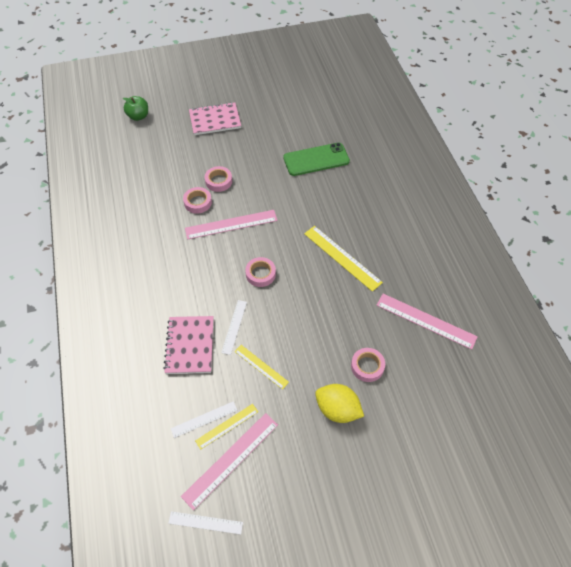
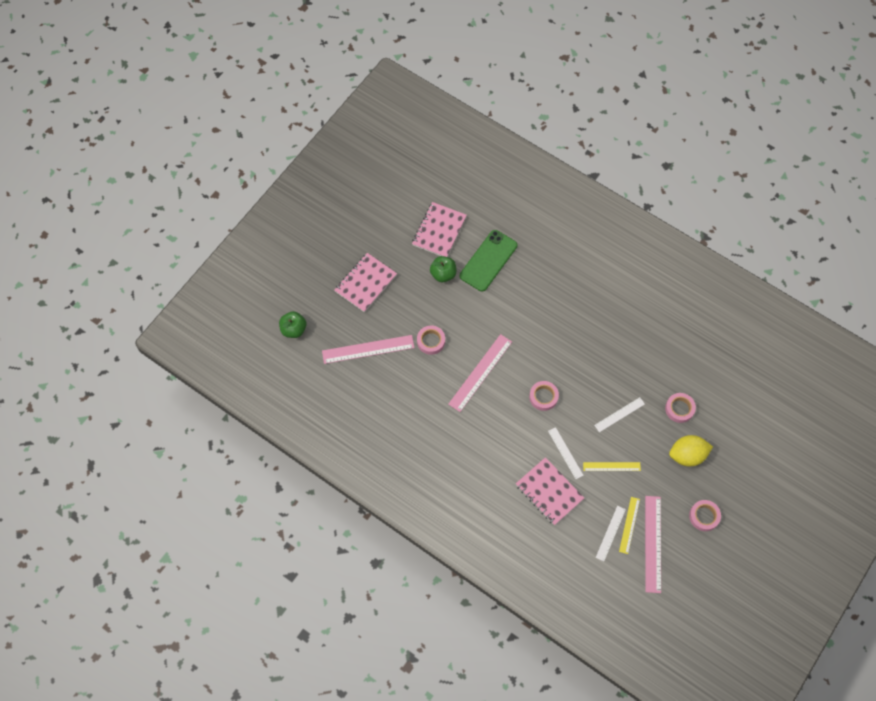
camera: 40 degrees left, 10 degrees up
(198, 202) = (434, 373): pink tape -> pink tape (704, 516)
(205, 522) = (675, 593): white ruler -> white ruler (619, 414)
(274, 147) = (443, 274): none -> green apple
(300, 121) = (439, 231): none -> pink notebook
(342, 257) = (588, 336): yellow ruler -> none
(426, 321) = (688, 343): pink ruler -> pink ruler (368, 349)

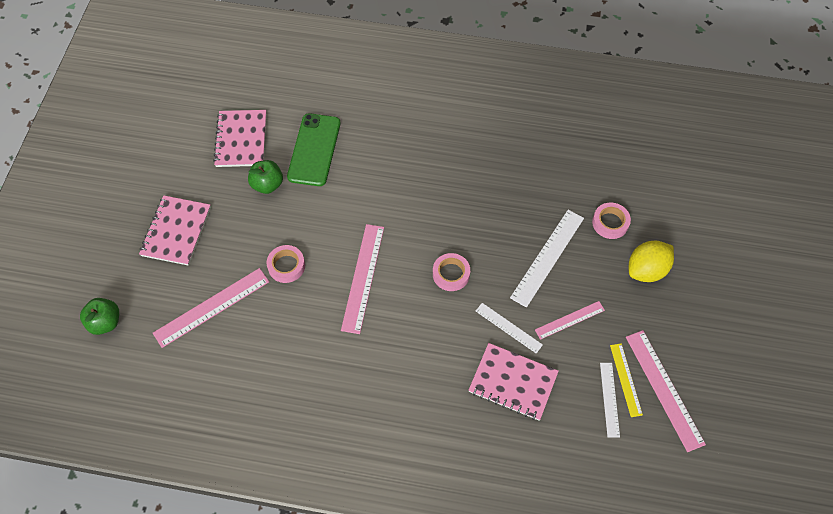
camera: 25 degrees left, 5 degrees down
(611, 466) = (569, 320): yellow ruler -> pink ruler
(619, 414) = (547, 257): white ruler -> white ruler, size x1.67
(704, 516) = (703, 331): pink tape -> none

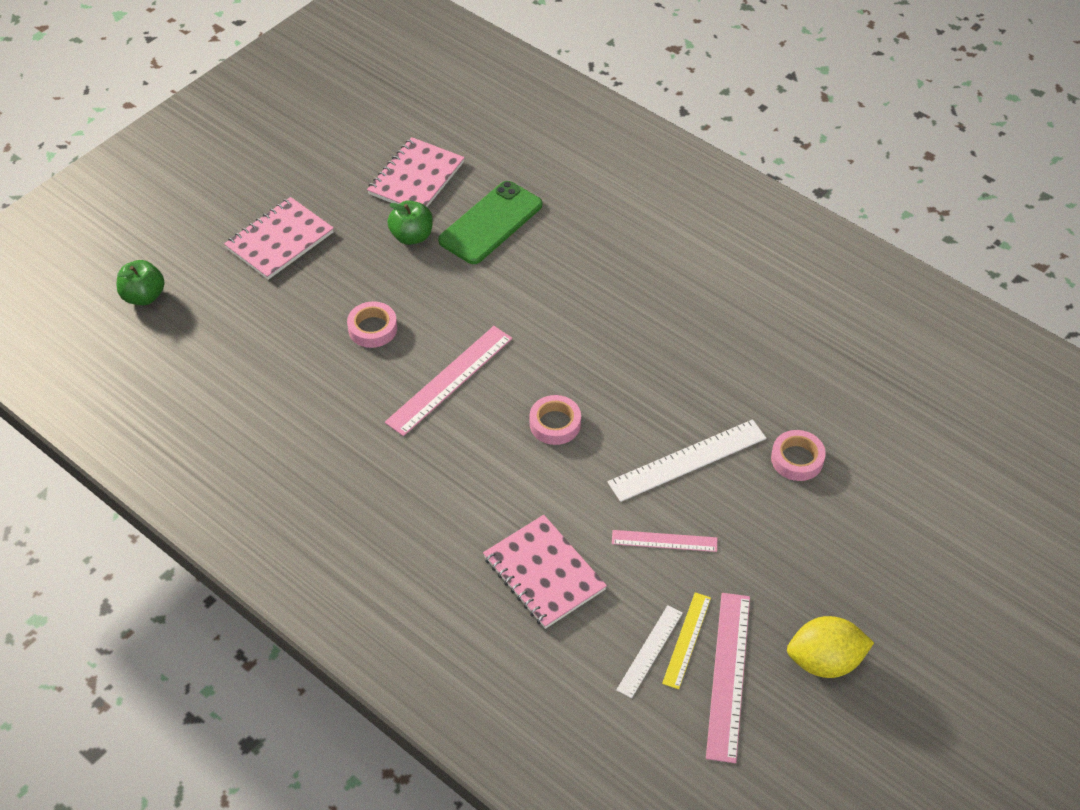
camera: 30 degrees right, 10 degrees down
(212, 307) = (263, 333): pink ruler -> none
(508, 327) = (582, 513): white ruler -> none
(646, 270) = (805, 533): yellow lemon -> yellow lemon (824, 661)

